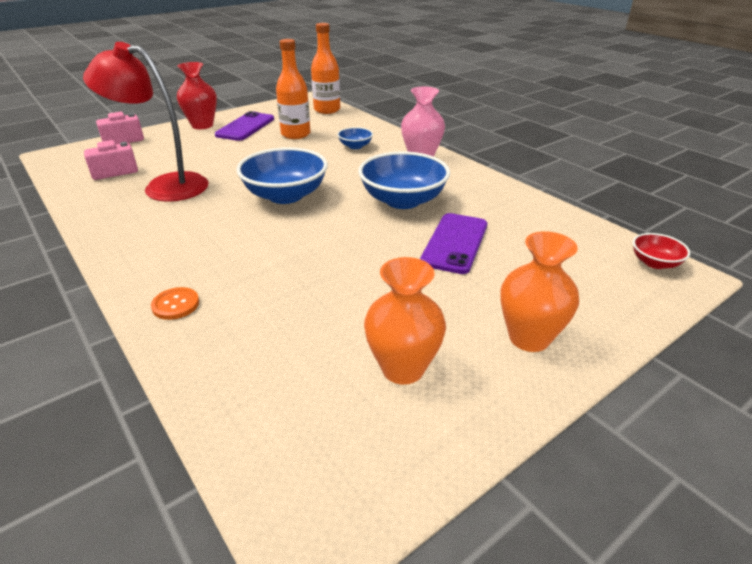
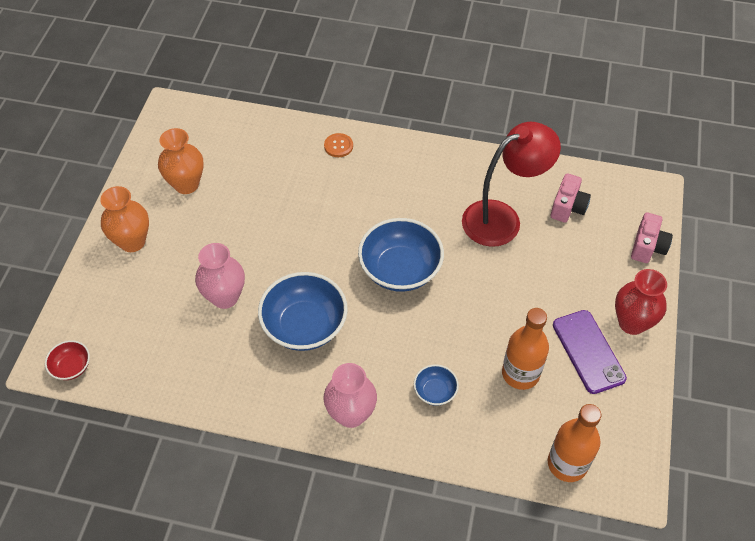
camera: 140 degrees right, 20 degrees up
(455, 243) = (225, 297): purple phone -> pink vase

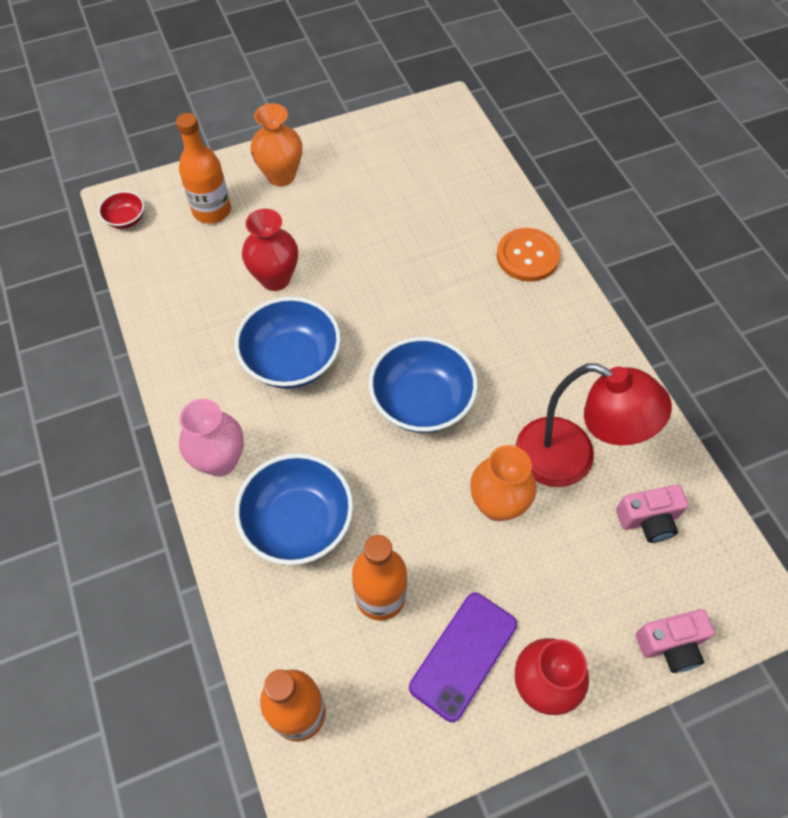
camera: 55 degrees right, 5 degrees up
(121, 304) = (212, 211): none -> orange bottle
(186, 184) = (374, 172): orange vase -> orange vase (497, 505)
(225, 297) = (275, 279): pink vase -> red vase
(338, 146) = (527, 256): orange button -> orange button, size x1.72
(435, 391) = (298, 522): blue bowl -> blue bowl, size x2.05

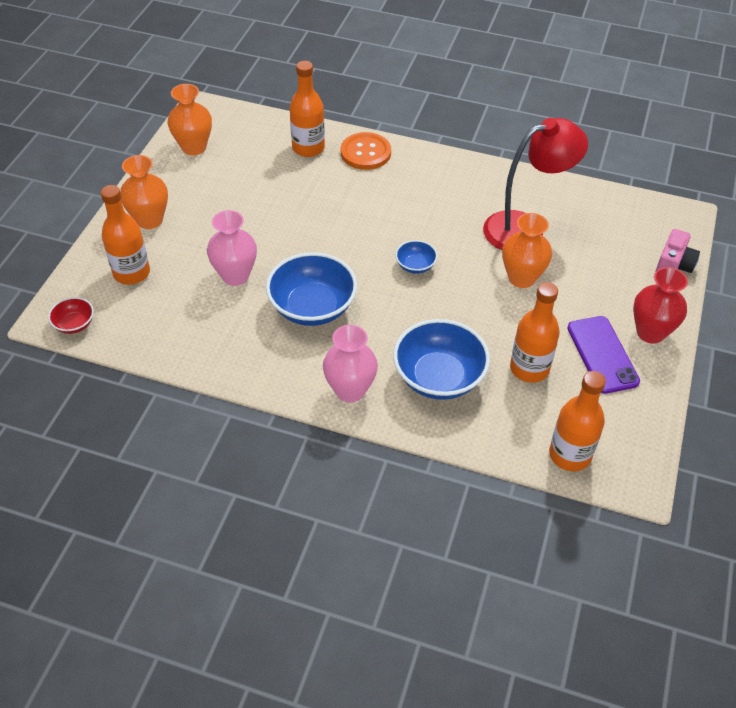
camera: 50 degrees left, 10 degrees down
(275, 279) = (235, 276): red vase -> pink vase
(395, 138) = (194, 147): none -> orange vase
(422, 402) = (415, 265): blue bowl -> blue bowl, size x0.49
(484, 211) = (308, 148): none -> orange bottle
(648, 520) = (594, 224): pink camera -> none

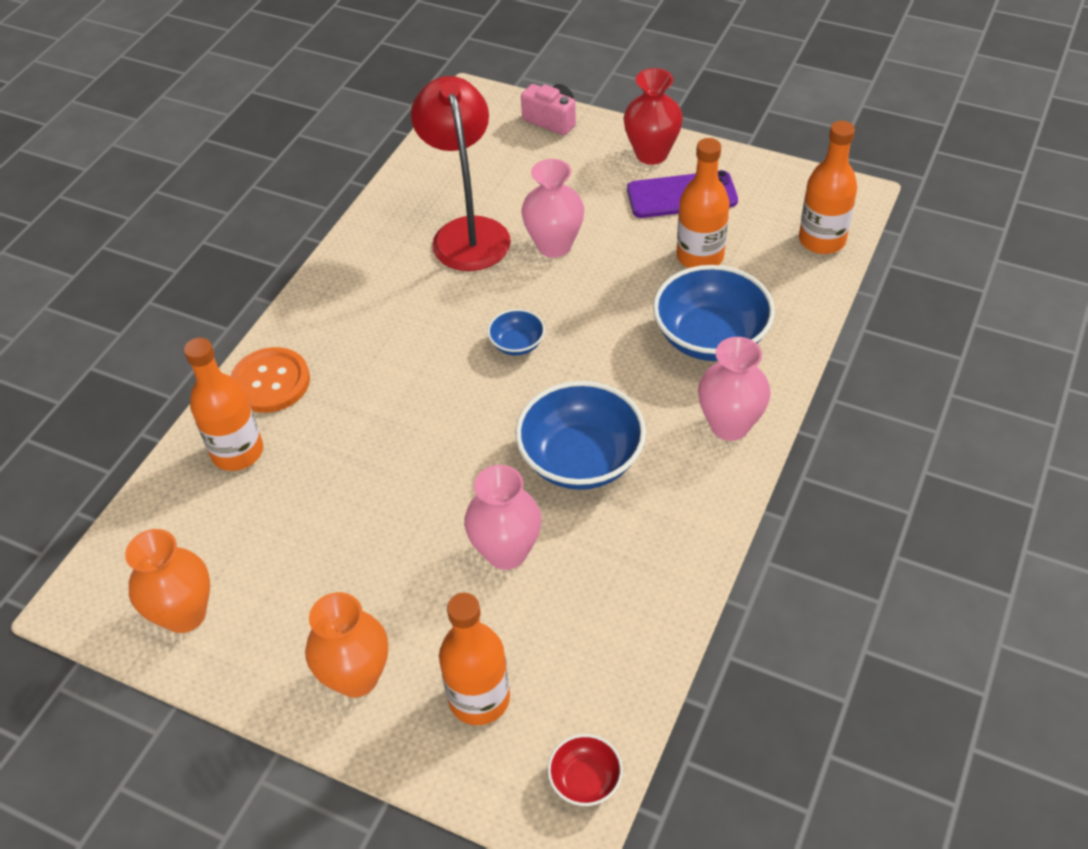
camera: 80 degrees left, 0 degrees up
(521, 278) = (554, 246): orange vase -> pink vase

